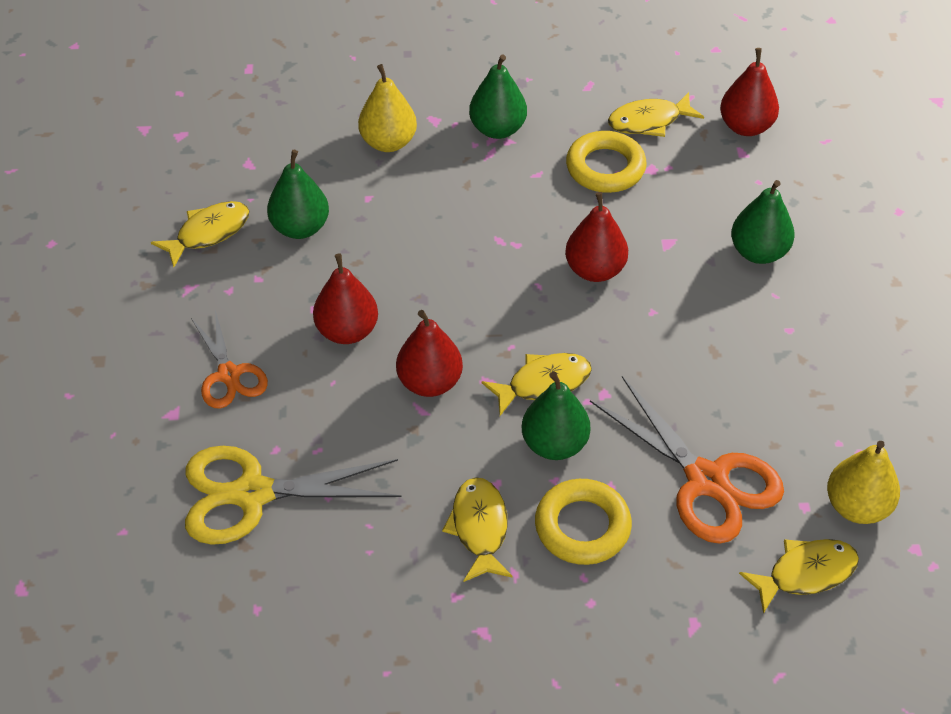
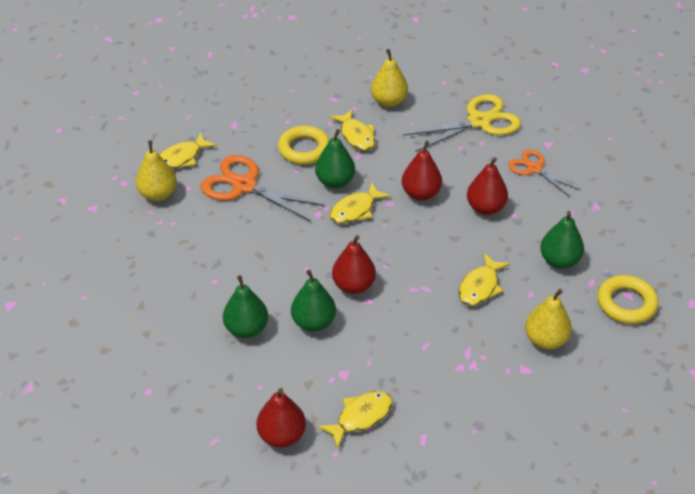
camera: 160 degrees right, 5 degrees down
(208, 233) = (613, 241): yellow fish -> yellow fish (480, 287)
(384, 592) = (389, 101): none -> yellow pear
(497, 129) = (473, 375): green pear -> green pear (313, 322)
(605, 168) = (378, 365): yellow ring -> yellow ring (626, 303)

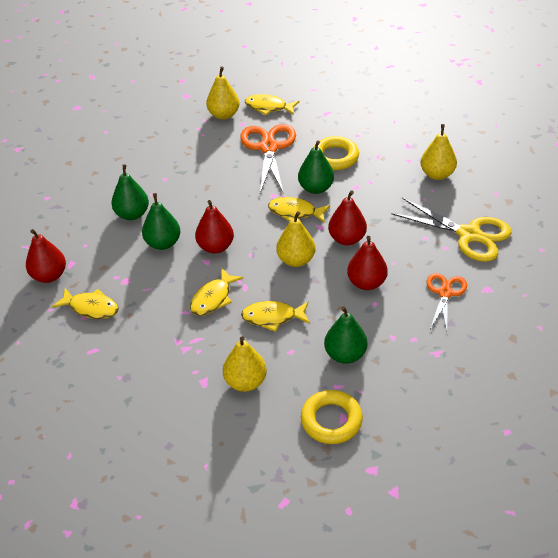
camera: 60 degrees right, 0 degrees up
(356, 136) = (377, 176): yellow fish -> yellow fish (213, 298)
(419, 238) = (296, 260): none -> yellow pear

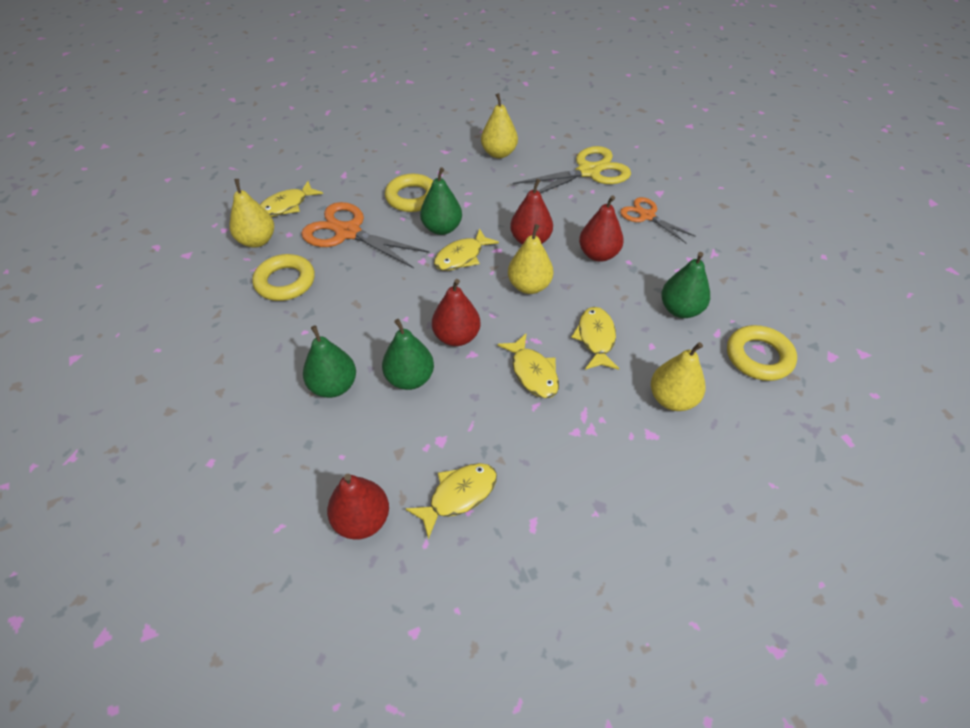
camera: 60 degrees left, 5 degrees up
(199, 147) = (285, 282): none -> yellow ring
(272, 317) = (596, 338): yellow fish -> yellow fish turned 150 degrees clockwise

